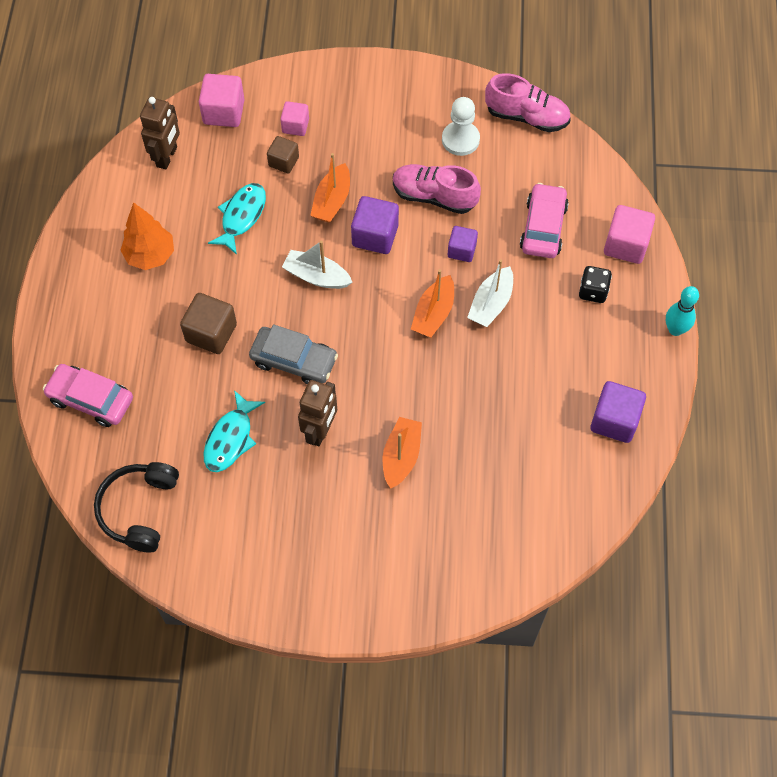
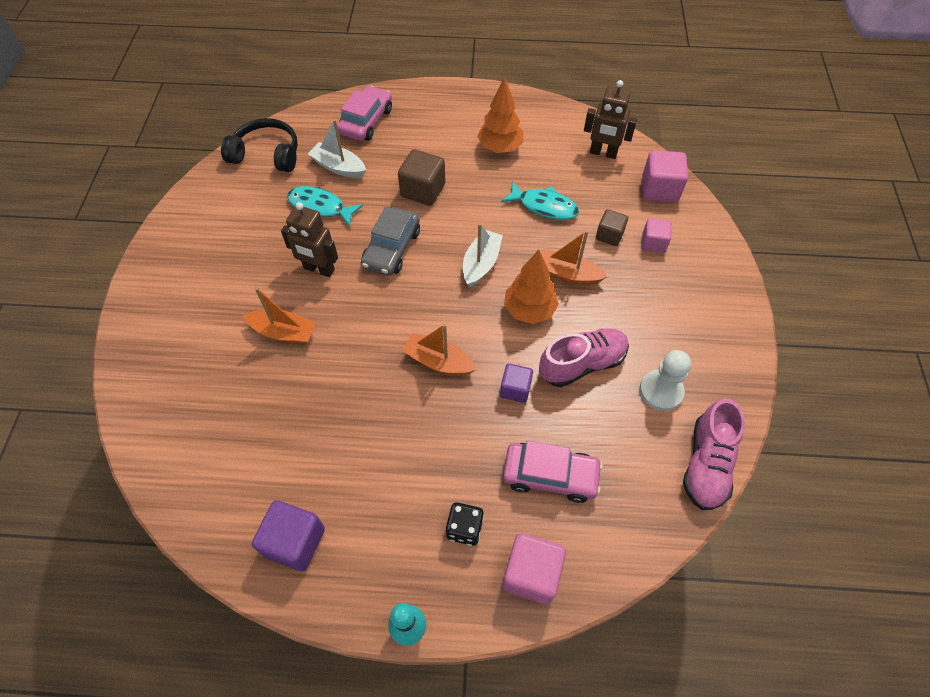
camera: 90 degrees right, 5 degrees down
(375, 235) = (529, 310): purple cube -> orange tree
(434, 196) = (582, 364): pink shoe -> pink shoe turned 45 degrees clockwise
(491, 304) = (449, 416): white boat -> white boat (338, 167)

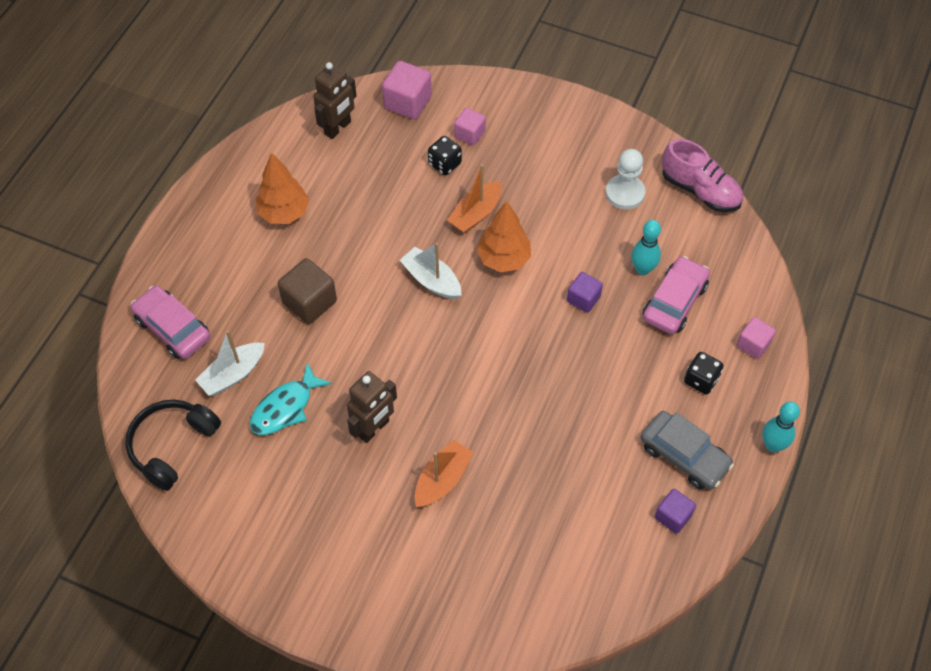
camera: 70 degrees left, 0 degrees up
(295, 542) = (673, 516): purple cube -> purple cube, size x0.63
(392, 248) = (376, 353): grey car -> grey car (684, 455)
(438, 361) = (531, 351): orange boat -> none
(531, 574) = (753, 344): pink cube -> pink cube, size x0.63
(544, 206) = (384, 202): turquoise fish -> none
(576, 433) = (642, 269): none -> turquoise bowling pin
(582, 364) = (577, 239): pink shoe -> none
(609, 235) = (444, 164): brown cube -> black dice

